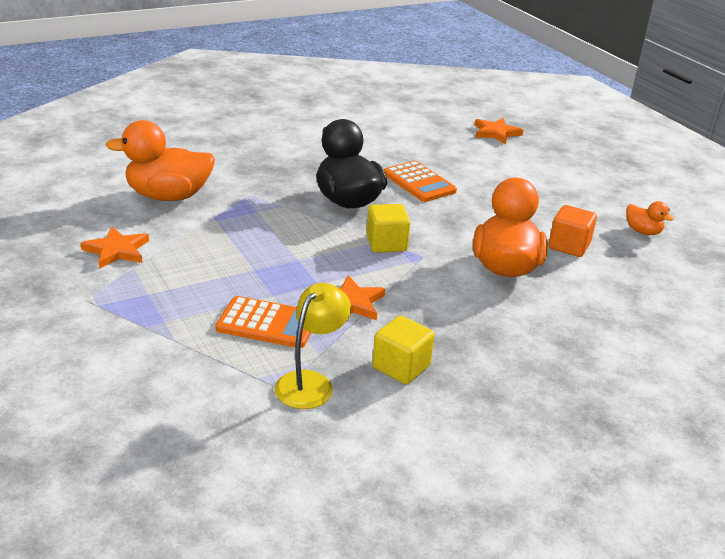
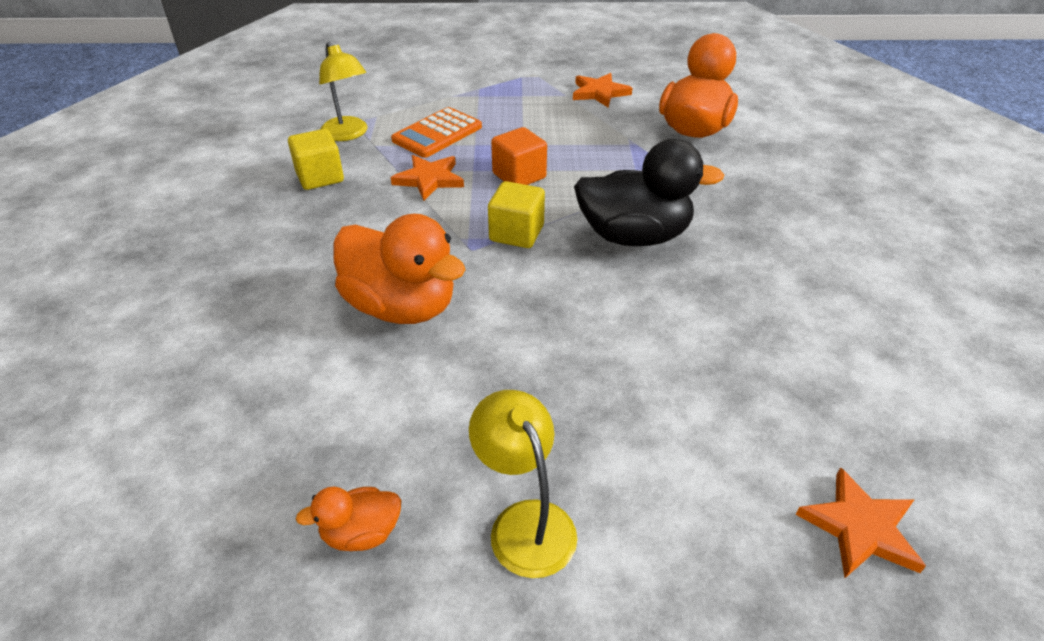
camera: 120 degrees right, 10 degrees up
(419, 182) = (662, 318): orange calculator -> none
(569, 246) = (396, 398): orange cube -> orange cube (519, 176)
(585, 196) = (525, 522): none -> yellow lamp

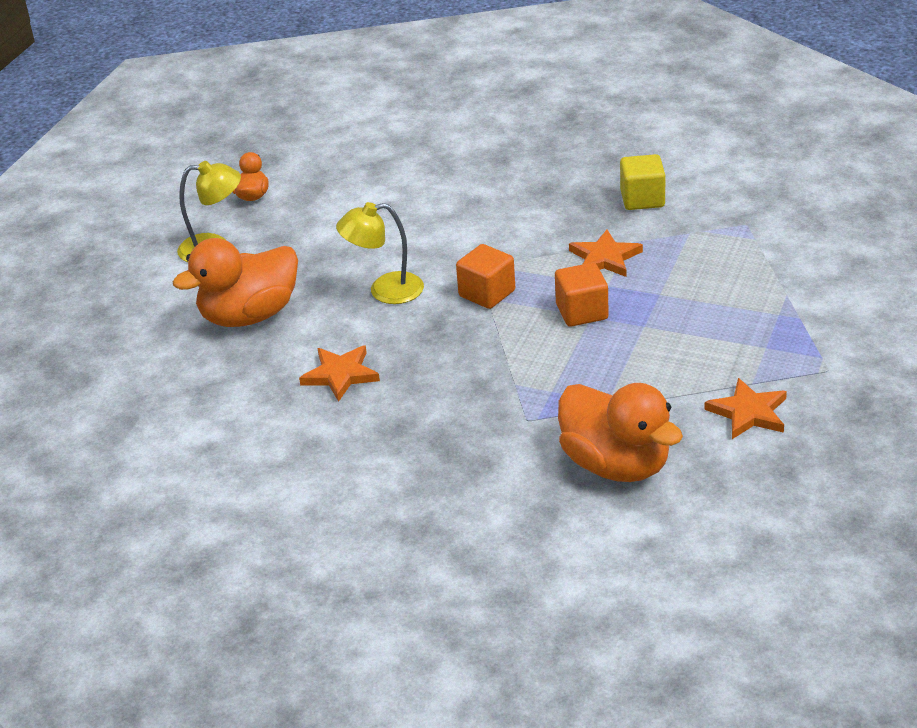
camera: 115 degrees right, 5 degrees down
(348, 134) = (721, 219): yellow lamp -> yellow lamp (385, 290)
(401, 306) = (429, 225): orange duck -> orange duck (249, 316)
(437, 133) = (696, 273): orange calculator -> none
(516, 233) = (487, 293): yellow cube -> orange cube
(634, 236) = (440, 359): black duck -> none
(860, 528) = (107, 368): orange star -> orange star (340, 375)

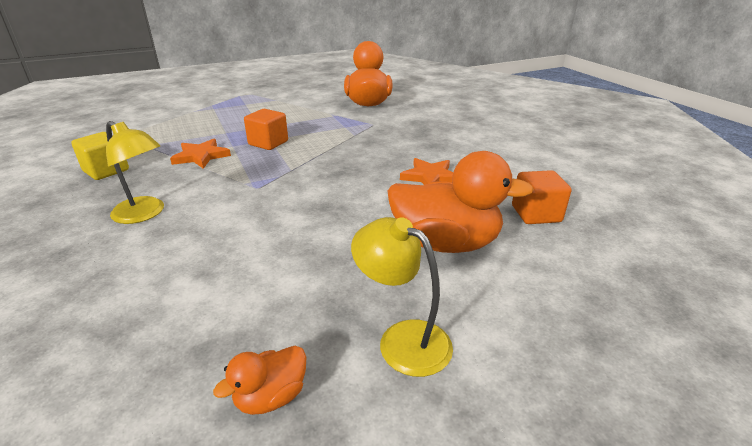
camera: 140 degrees left, 5 degrees down
(385, 290) = (331, 206): yellow lamp -> yellow lamp (145, 214)
(487, 293) = (285, 172): orange cube -> orange cube (536, 214)
(748, 413) = (297, 96): orange star -> none

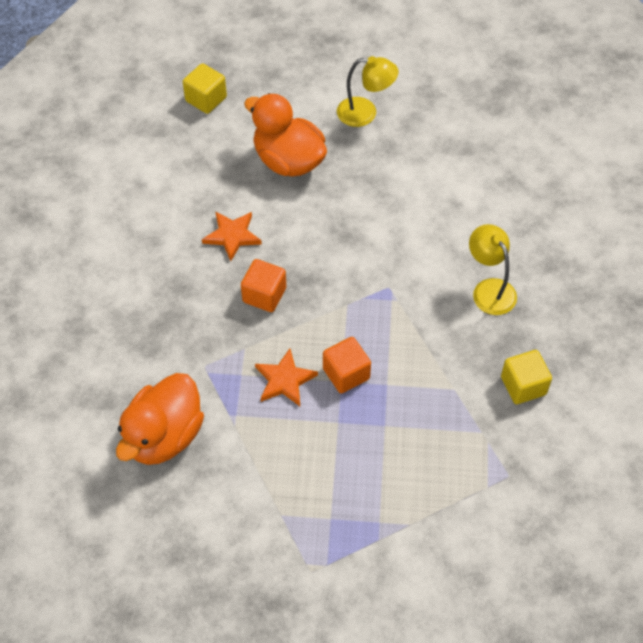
camera: 150 degrees left, 25 degrees up
(201, 156) = (425, 375): orange star -> orange star (284, 380)
(271, 396) = (441, 114): orange duck -> none
(402, 339) = (365, 113): yellow lamp -> yellow lamp turned 60 degrees counterclockwise
(536, 214) = (198, 158): orange cube -> orange cube (264, 295)
(617, 267) = (206, 99): none -> yellow cube

